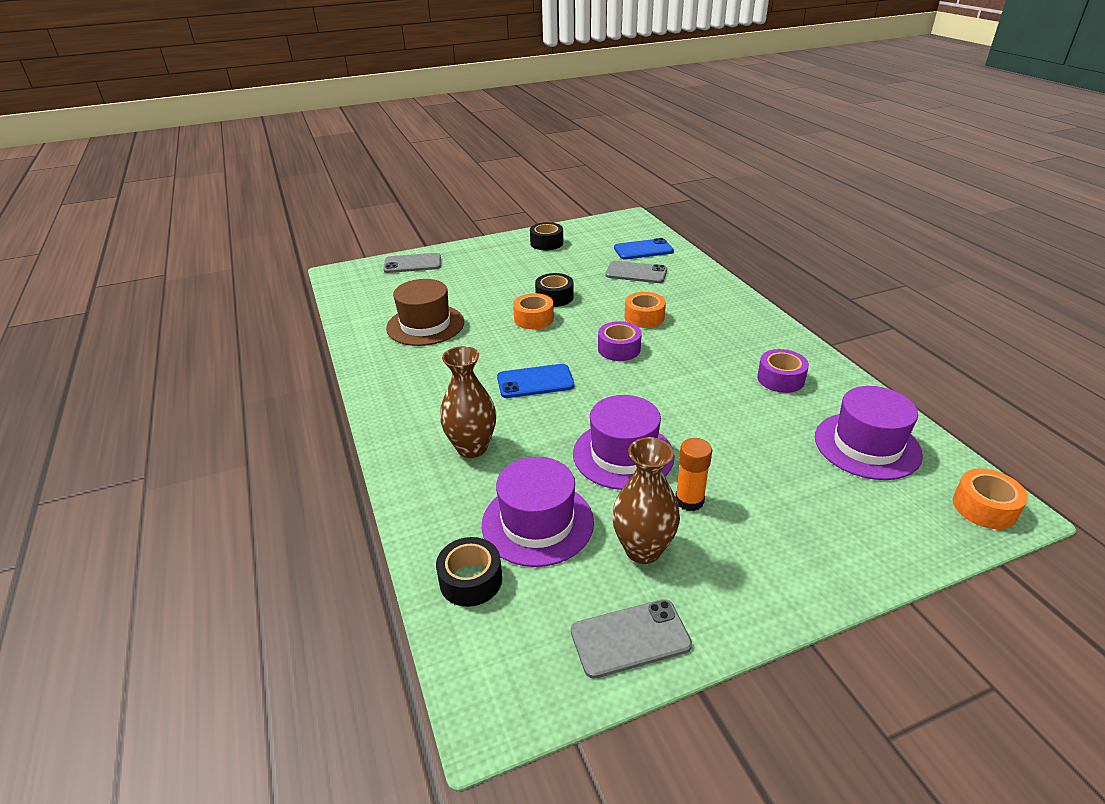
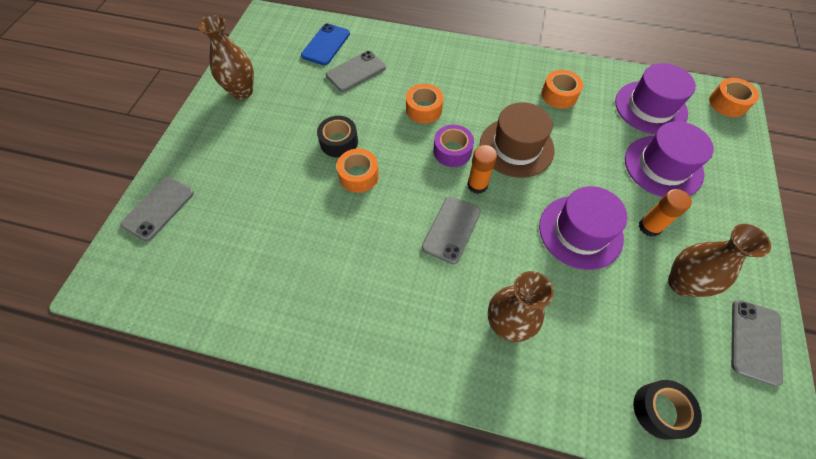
camera: 55 degrees left, 25 degrees up
(425, 325) = (289, 259): brown hat -> brown hat (516, 147)
(535, 381) = (451, 229): blue phone -> grey phone
(537, 523) = (622, 330): purple hat -> purple hat (663, 166)
(546, 243) = (242, 91): black tape -> brown vase
(599, 376) = (477, 185): none -> orange glue stick
(780, 379) = (559, 95): purple tape -> orange tape

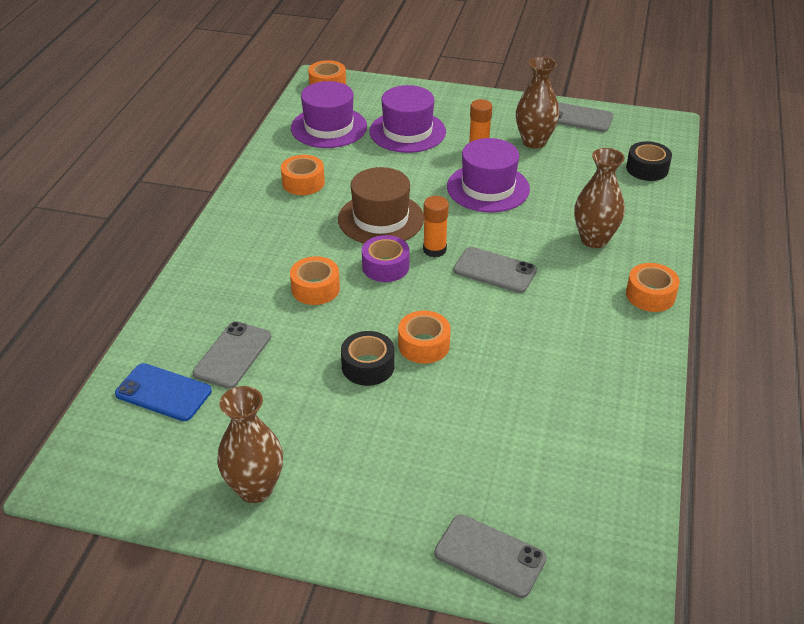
camera: 90 degrees left, 20 degrees down
(356, 71) = (233, 355): grey phone -> grey phone turned 60 degrees clockwise
(419, 368) = (650, 295): none -> orange tape

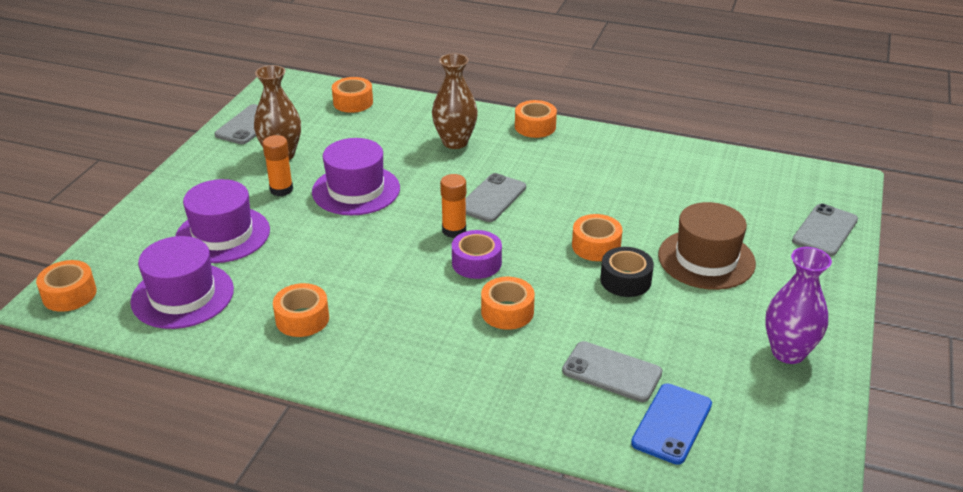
camera: 85 degrees left, 5 degrees down
(255, 488) = (788, 352): brown vase -> purple vase
(381, 219) = (392, 262): brown hat -> brown hat (706, 259)
(647, 169) = (353, 102): black tape -> orange tape

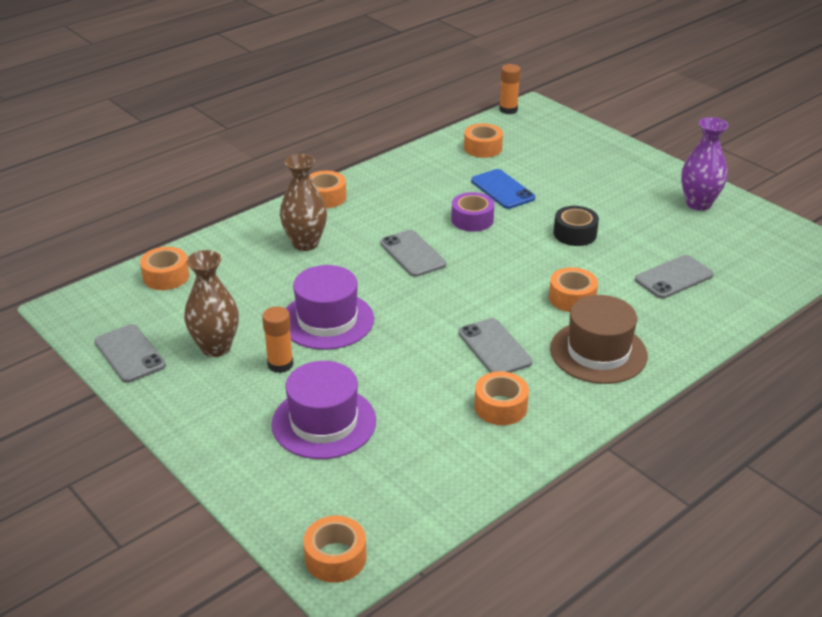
camera: 60 degrees left, 0 degrees up
(182, 295) = (405, 474): purple hat -> none
(454, 230) = (441, 288): orange glue stick -> orange glue stick (508, 110)
(476, 263) = (497, 291): purple tape -> purple tape (472, 220)
(596, 246) = (522, 230): orange tape -> orange tape (483, 148)
(671, 423) = (741, 273): blue phone -> blue phone (502, 189)
(706, 259) = (577, 193): brown hat -> brown hat (598, 352)
(825, 230) = (582, 138): grey phone -> grey phone (494, 347)

